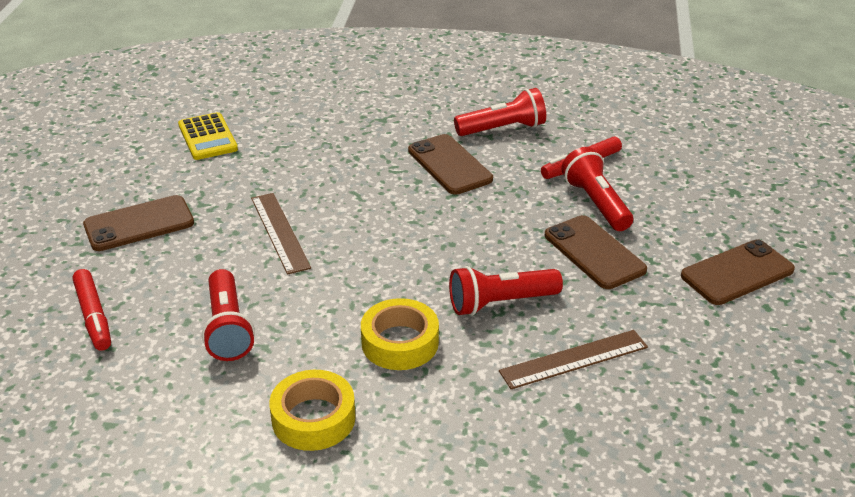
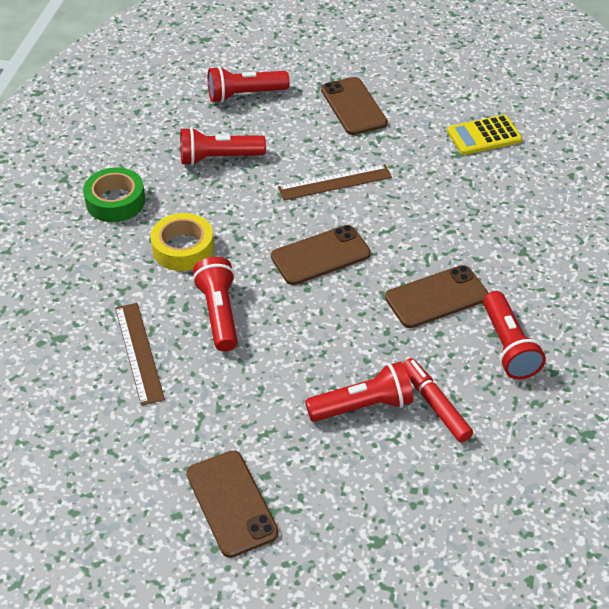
camera: 95 degrees right, 10 degrees up
(93, 316) = (245, 95): red marker -> red flashlight
(313, 418) = (115, 201): yellow tape -> green tape
(594, 252) = (280, 390): brown phone -> brown phone (320, 255)

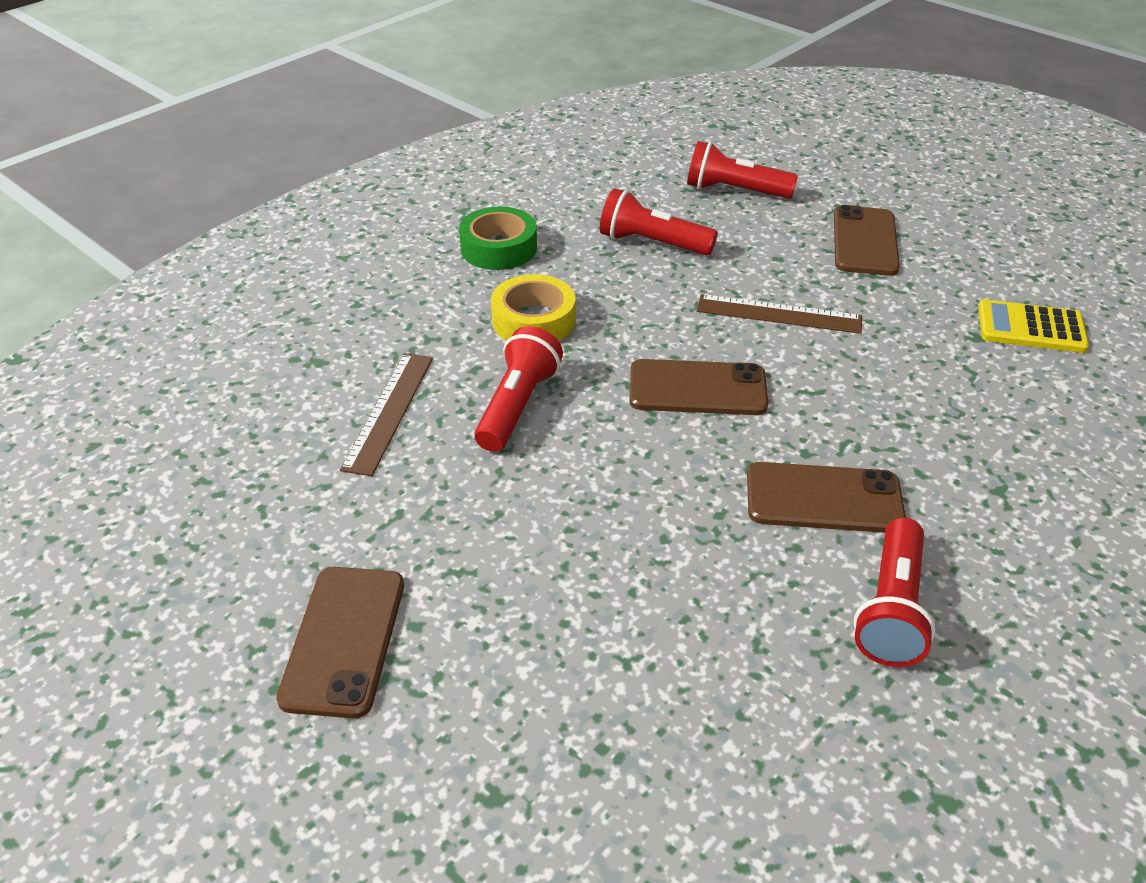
camera: 30 degrees right, 5 degrees down
(362, 406) = (614, 595): red flashlight -> none
(435, 405) = (721, 641): red marker -> none

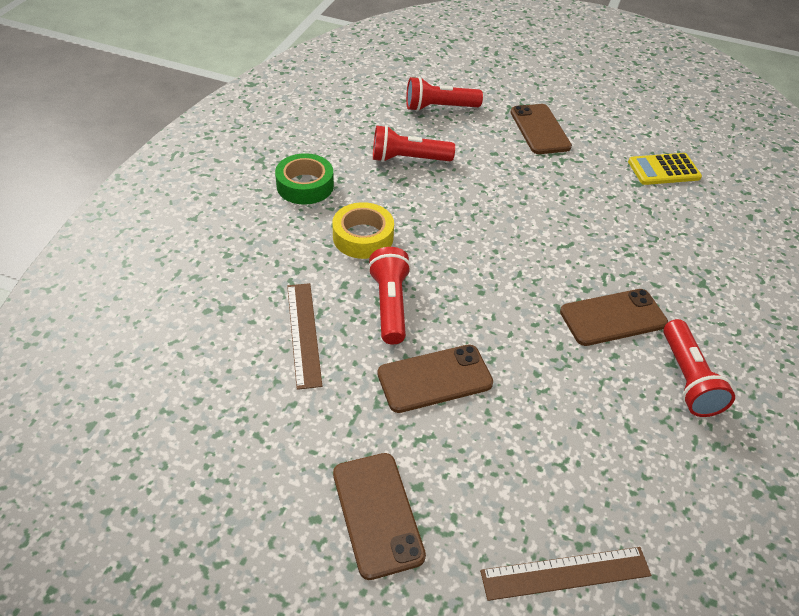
camera: 25 degrees left, 5 degrees up
(697, 388) = (497, 261): brown phone -> brown phone (434, 378)
(779, 314) = (517, 194): brown ruler -> brown ruler (565, 573)

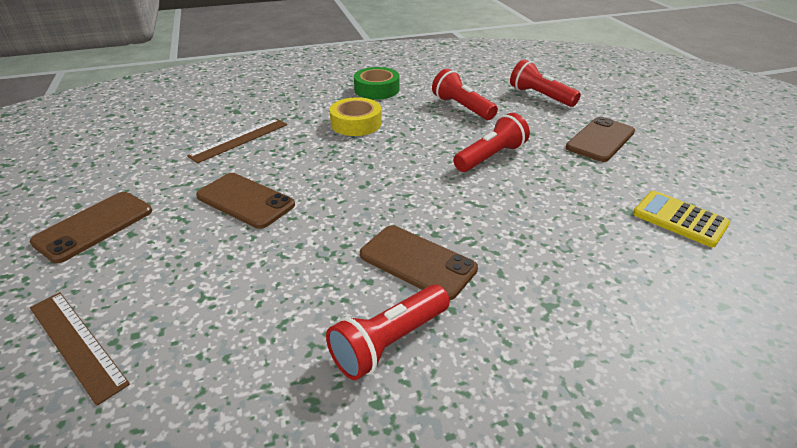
camera: 55 degrees right, 10 degrees down
(390, 305) = (301, 157): red flashlight -> red flashlight (490, 157)

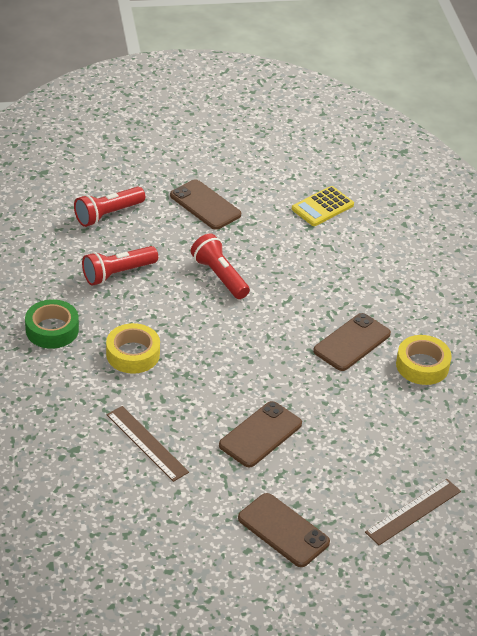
camera: 85 degrees left, 5 degrees up
(389, 342) = (422, 365): red flashlight -> yellow tape

